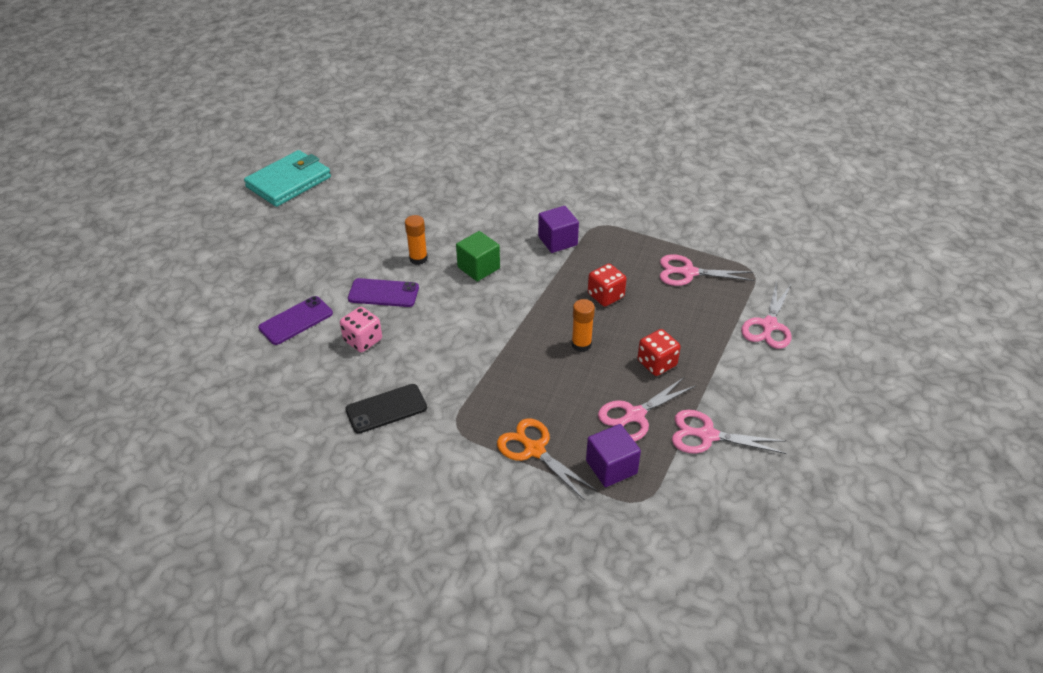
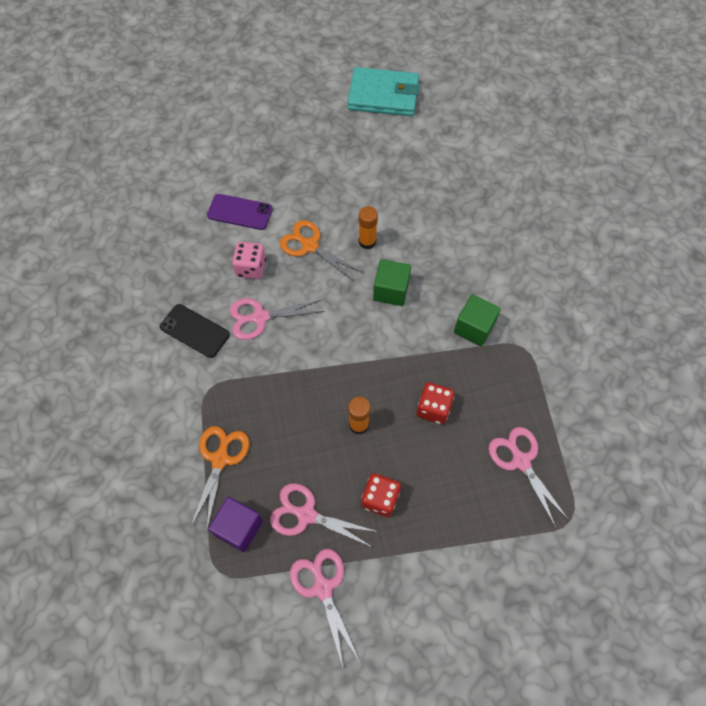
camera: 55 degrees right, 20 degrees up
(383, 293) = (310, 246): purple phone -> orange scissors
(557, 241) = (474, 328): purple cube -> green cube
(769, 325) = (503, 573): pink scissors -> pink scissors (260, 317)

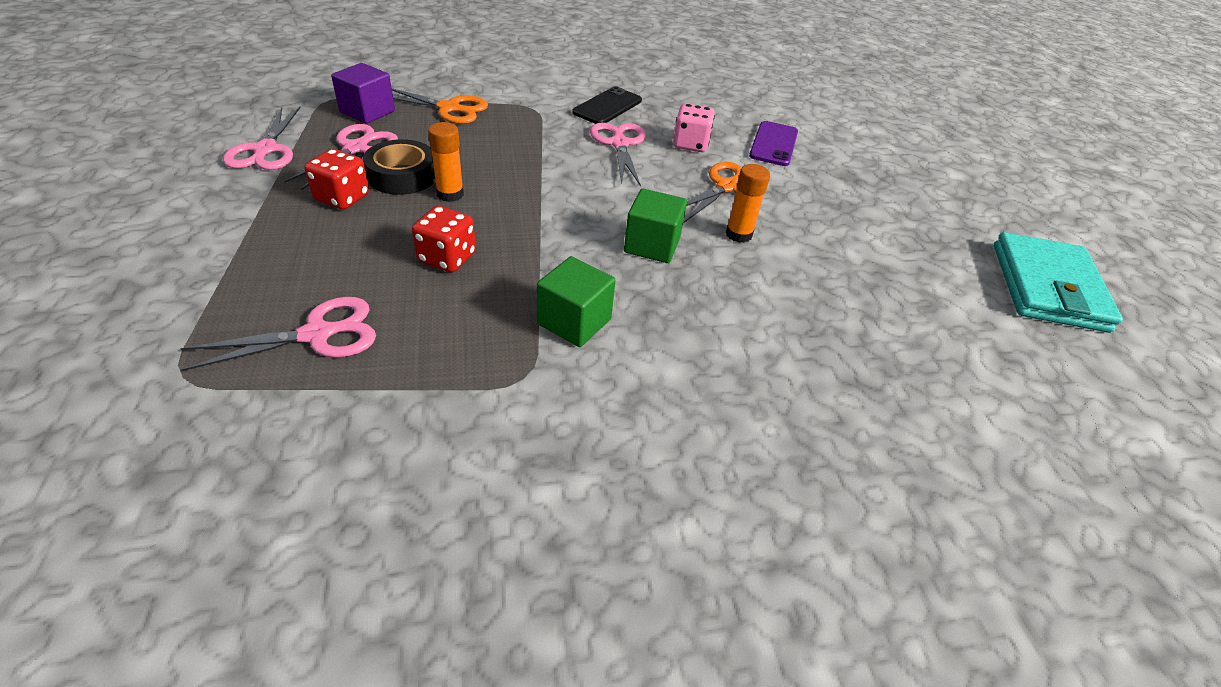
camera: 90 degrees right, 20 degrees down
(323, 588) = (265, 150): pink scissors -> pink scissors turned 105 degrees clockwise
(340, 465) = (402, 176): none -> black tape

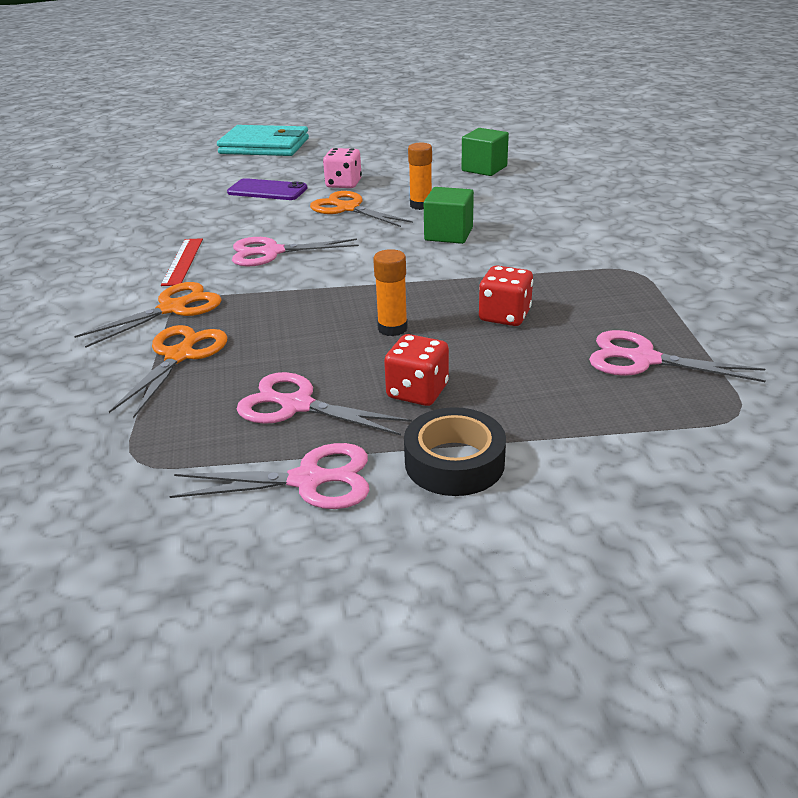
camera: 85 degrees left, 10 degrees down
(317, 334) = (643, 359): pink scissors -> pink scissors turned 45 degrees counterclockwise
(367, 112) = (185, 417): purple cube -> none
(402, 176) = (359, 362): black tape -> black tape (454, 462)
(523, 104) = (172, 308): none -> orange scissors
(574, 321) = (562, 257): green cube -> green cube (484, 168)
(607, 107) = (183, 261): black phone -> red ruler
(690, 144) = (270, 222): pink dice -> pink dice (343, 184)
(1048, 287) = (449, 130): turquoise wallet -> turquoise wallet (265, 146)

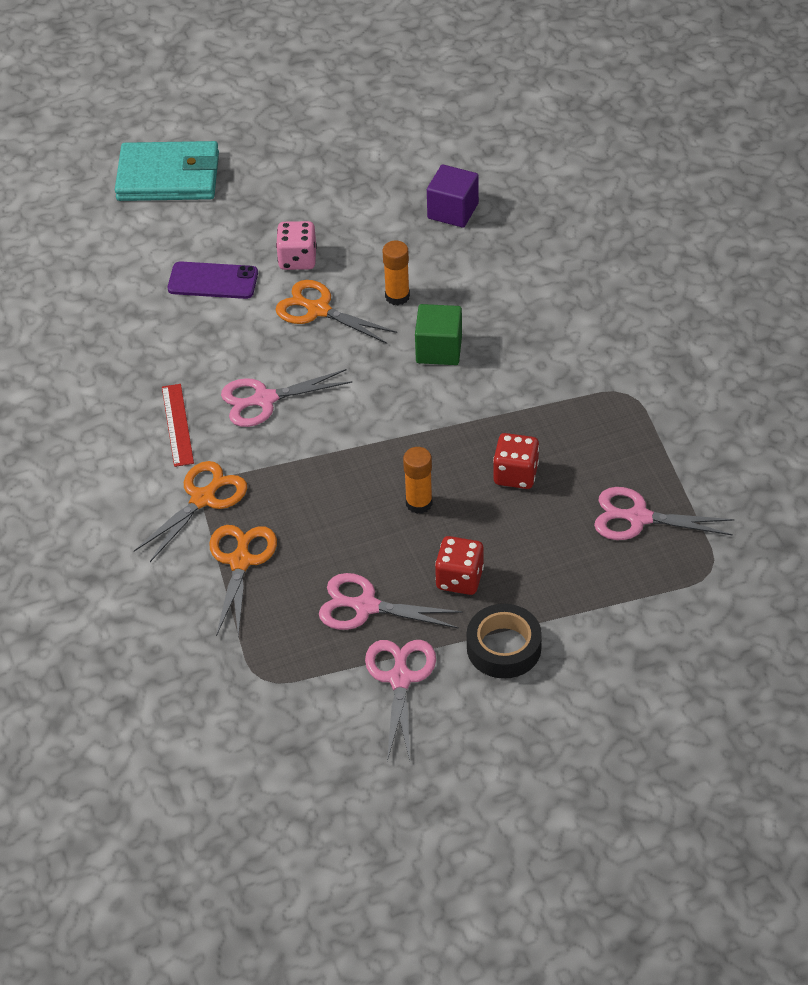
camera: 10 degrees left, 15 degrees up
(308, 480) = (400, 679): pink scissors -> pink scissors turned 75 degrees counterclockwise
(484, 168) = (453, 211): green cube -> purple cube

